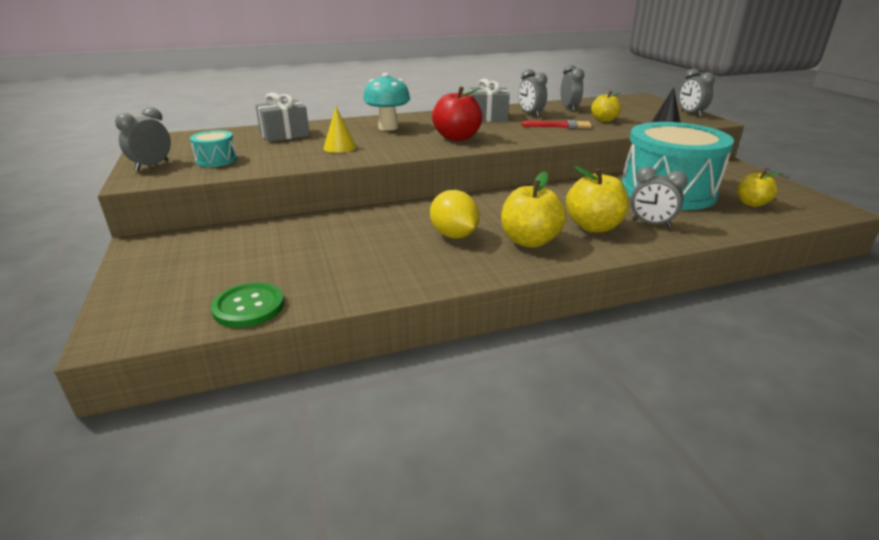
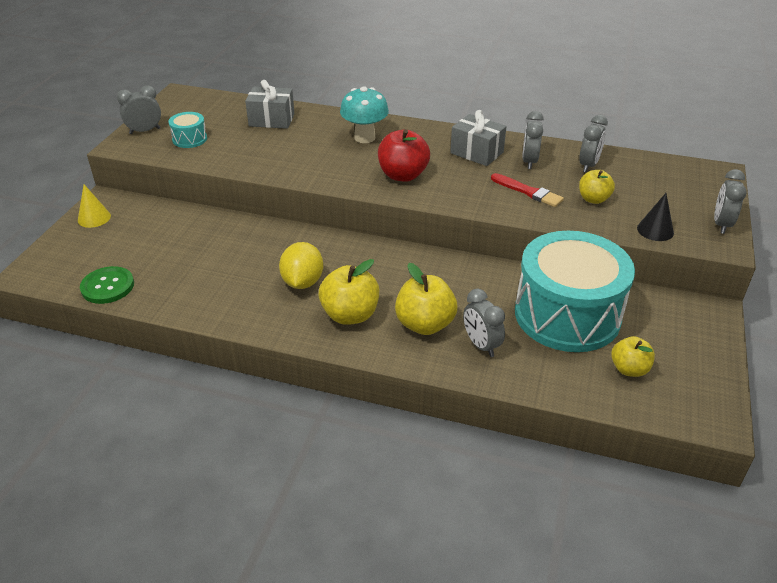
camera: 35 degrees right, 10 degrees up
(339, 147) = (291, 154): yellow cone -> yellow cone (94, 218)

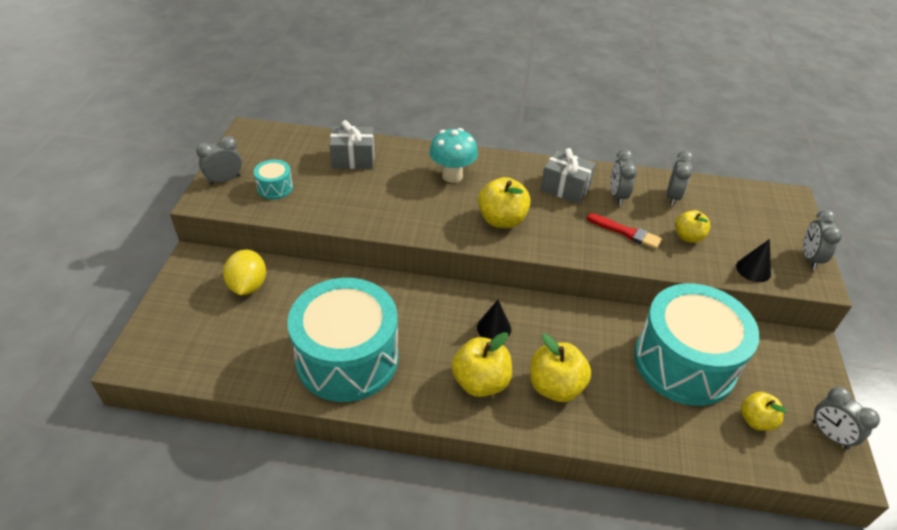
camera: 10 degrees left, 5 degrees up
(94, 218) = (188, 283): yellow cone -> none
(107, 286) = (224, 369): green button -> none
(225, 286) = (347, 358): none -> turquoise drum
(302, 282) = (423, 346): yellow lemon -> yellow lemon (248, 286)
(377, 272) = (494, 328): none -> black cone
(403, 175) = (502, 220): red apple -> yellow apple
(481, 345) = (614, 406): grey clock -> grey clock (829, 435)

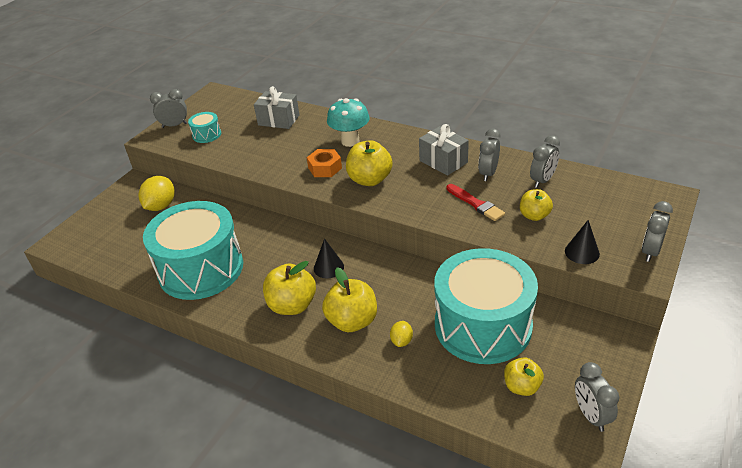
camera: 25 degrees right, 5 degrees down
(444, 212) = (325, 168): none -> orange nut
(618, 398) = (401, 341): none -> yellow lemon

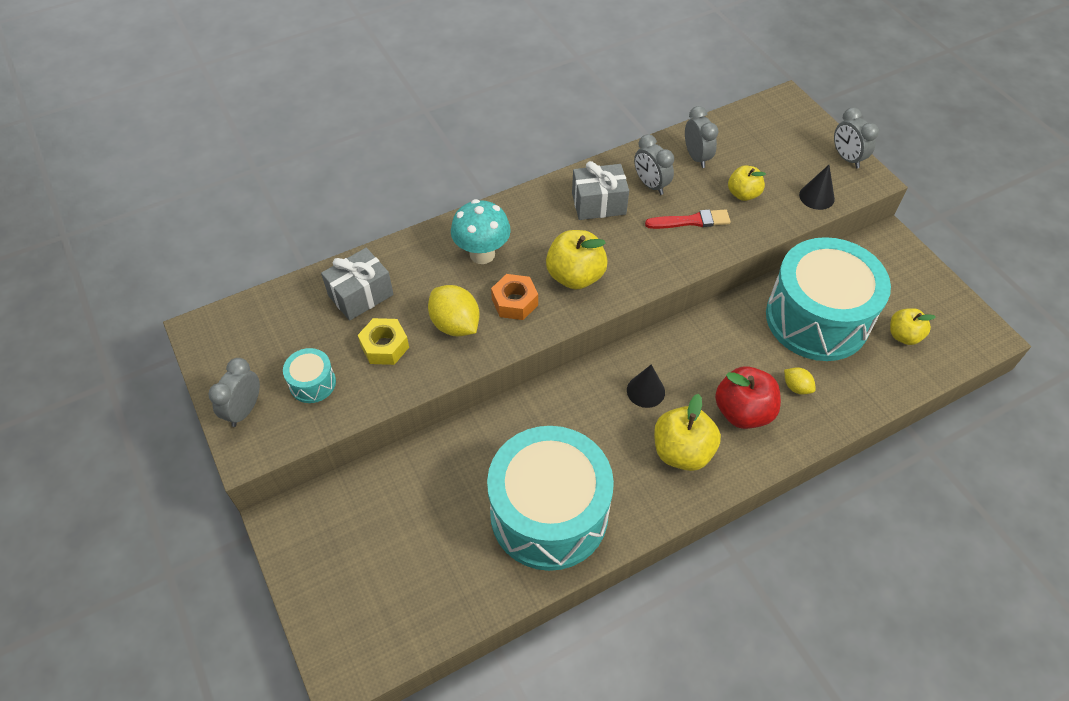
camera: 60 degrees left, 15 degrees up
(161, 206) = (374, 509): yellow lemon -> yellow lemon (455, 325)
(250, 143) = (385, 346): none -> yellow nut
(352, 321) = (743, 412): yellow apple -> red apple
(591, 415) = (957, 312): grey clock -> none

